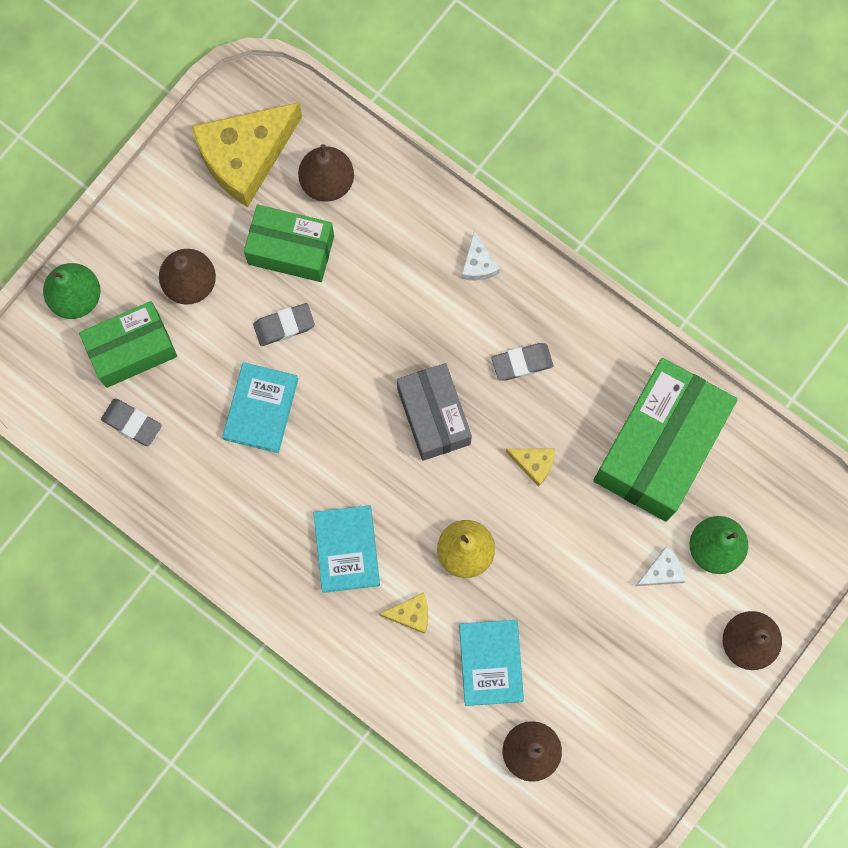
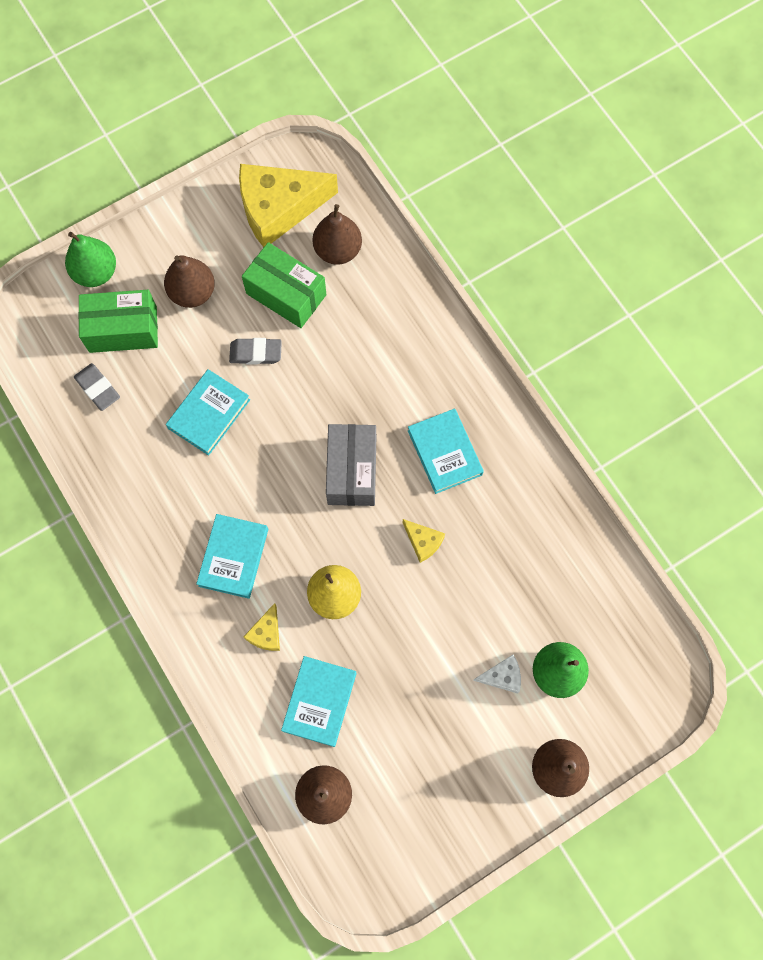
camera: 20 degrees right, 5 degrees down
(410, 614) = (266, 633): yellow cheese -> yellow cheese turned 90 degrees clockwise
(478, 264) = (438, 358): white cheese -> none
(522, 363) = (445, 452): grey eraser -> turquoise book
(659, 447) = (538, 566): green box -> none

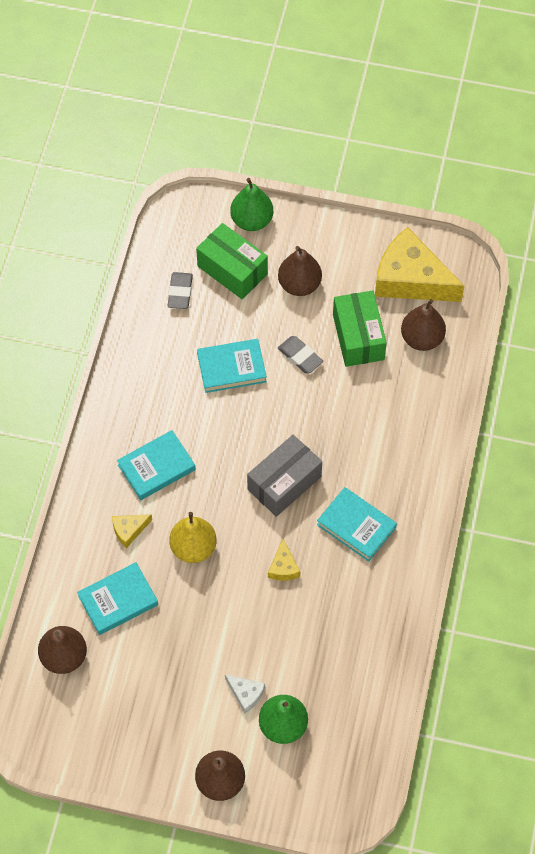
camera: 45 degrees right, 10 degrees down
(445, 452) = (356, 526): turquoise book -> turquoise book turned 75 degrees counterclockwise

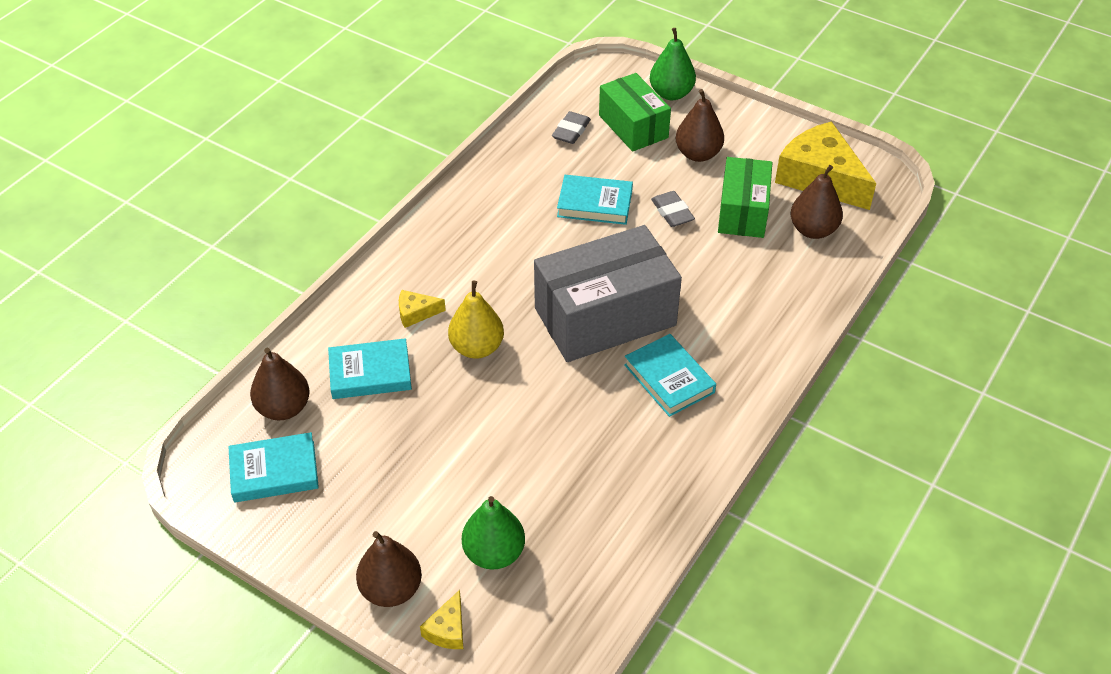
camera: 20 degrees right, 15 degrees down
(156, 467) = (473, 266): turquoise book -> turquoise book (274, 471)
(246, 694) = (466, 507): white cheese -> none
(283, 567) = (568, 394): yellow cheese -> yellow cheese (447, 629)
(284, 483) = (605, 317): grey box -> grey box, size x1.62

